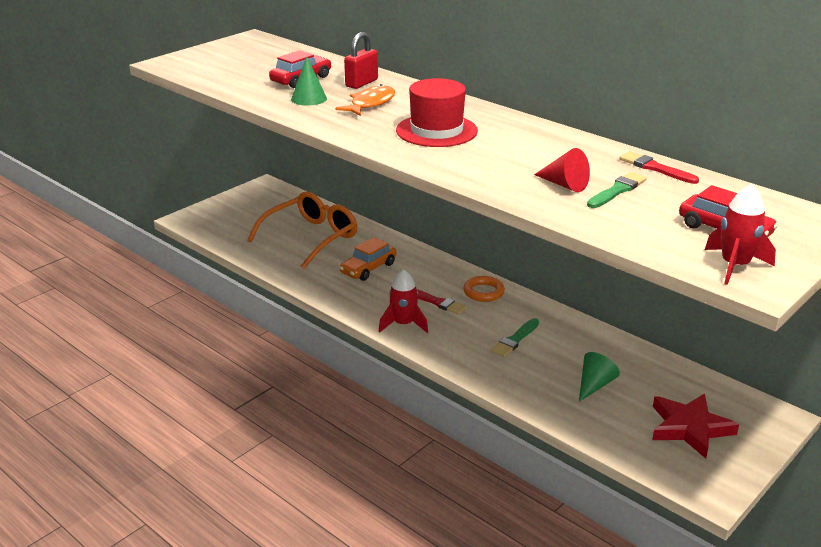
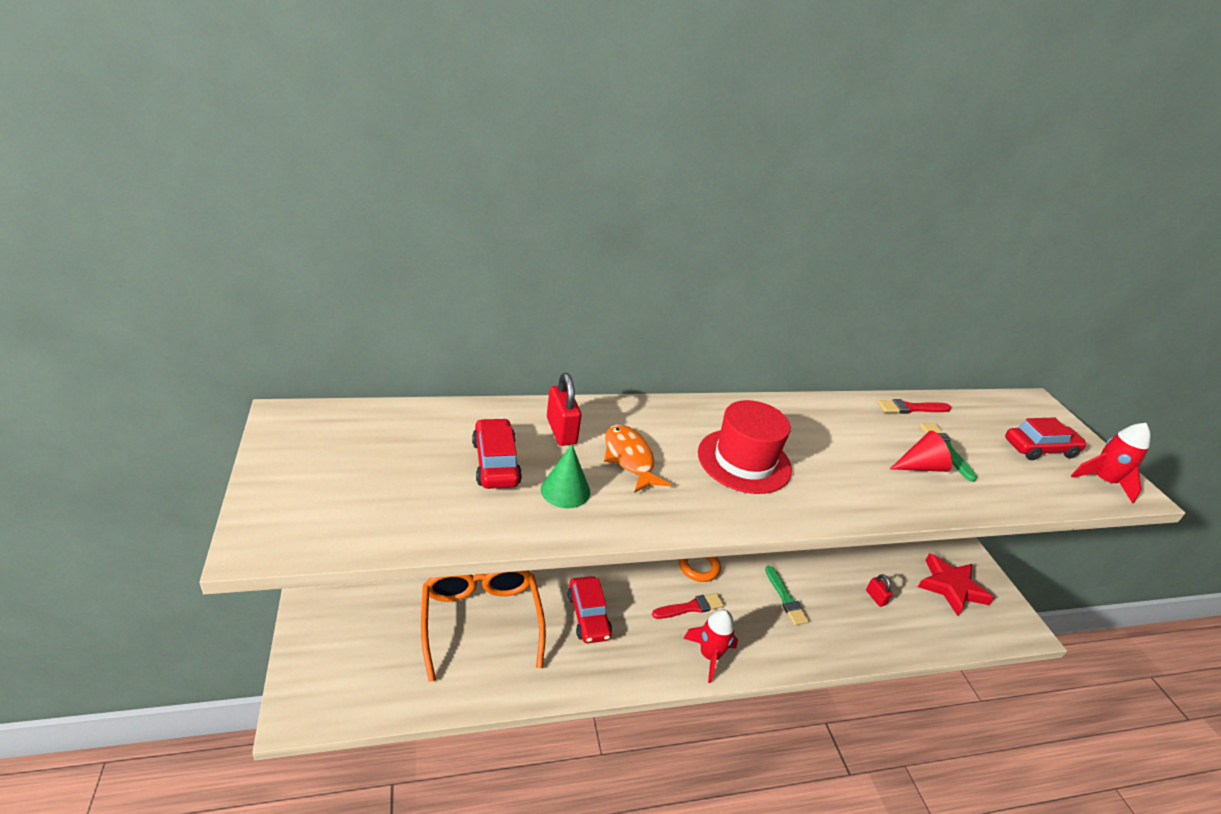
camera: 60 degrees left, 5 degrees up
(368, 268) = (588, 616): orange car -> red car
(594, 385) = (875, 597): green cone -> red padlock

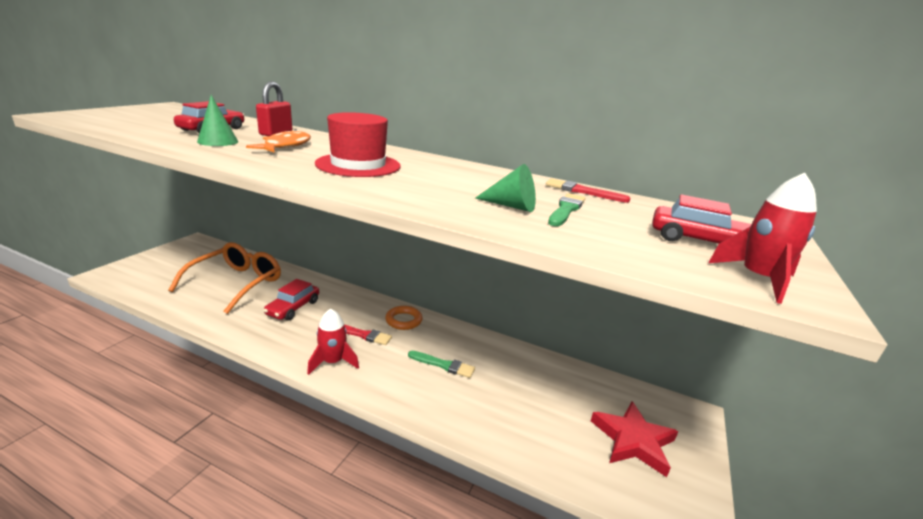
camera: 40 degrees right, 10 degrees down
(785, 598) = (443, 365): green brush -> green brush turned 90 degrees counterclockwise
(875, 597) = (530, 405): red padlock -> none
(920, 467) = (511, 206): red cone -> green cone

